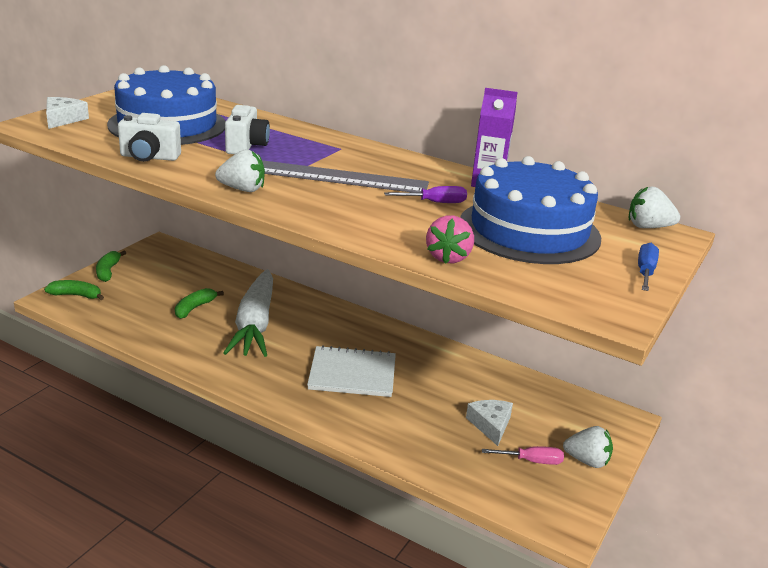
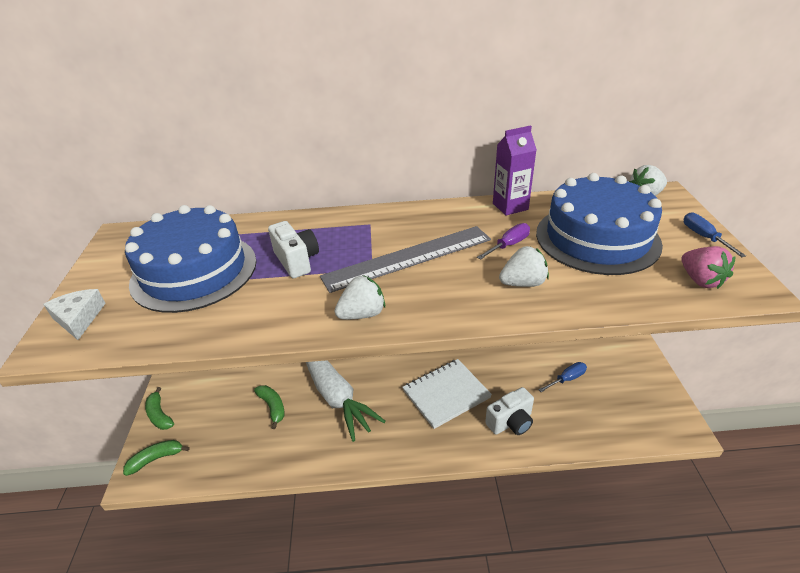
camera: 30 degrees left, 10 degrees up
(149, 157) = (231, 322): white camera -> white camera (510, 422)
(194, 308) = (272, 407): green banana -> green banana turned 150 degrees clockwise
(448, 257) = (597, 297): pink strawberry -> pink strawberry (700, 280)
(490, 425) = (566, 379): white cheese -> blue screwdriver
(531, 461) = (616, 392): pink screwdriver -> none
(587, 461) = (640, 370): white strawberry -> white strawberry (523, 283)

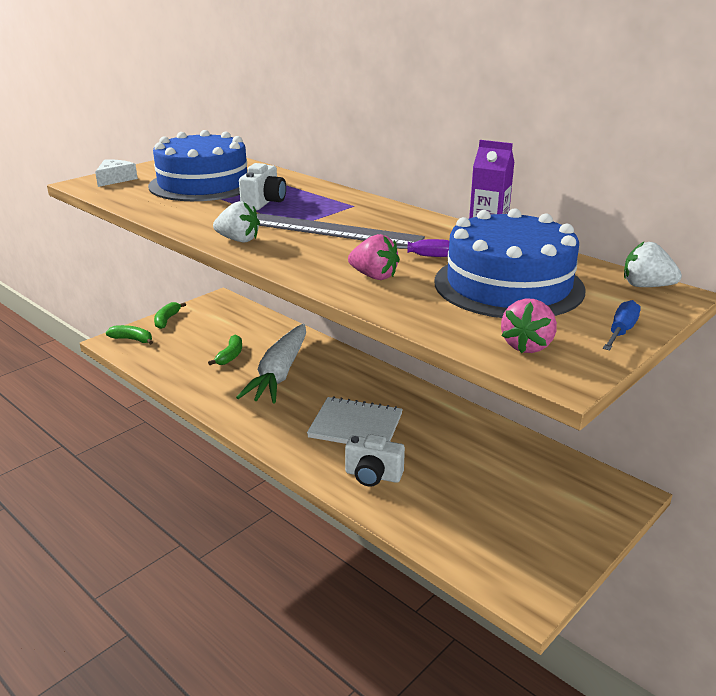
camera: 45 degrees right, 10 degrees down
(523, 283) = (374, 276): white strawberry -> pink strawberry
(566, 379) = (479, 487): blue screwdriver -> none

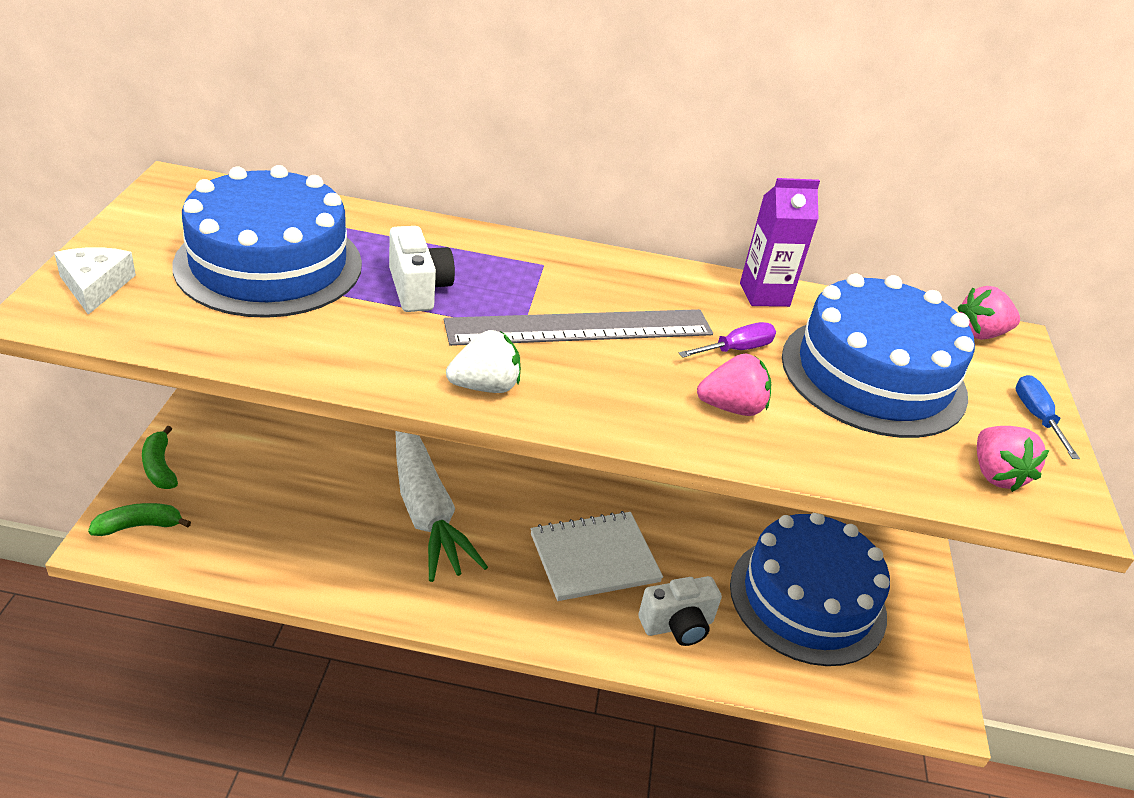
camera: 40 degrees left, 10 degrees up
(230, 356) = (328, 503): green banana -> none
(487, 497) = (807, 599): none -> blue cake
(646, 286) = (980, 333): white strawberry -> pink strawberry

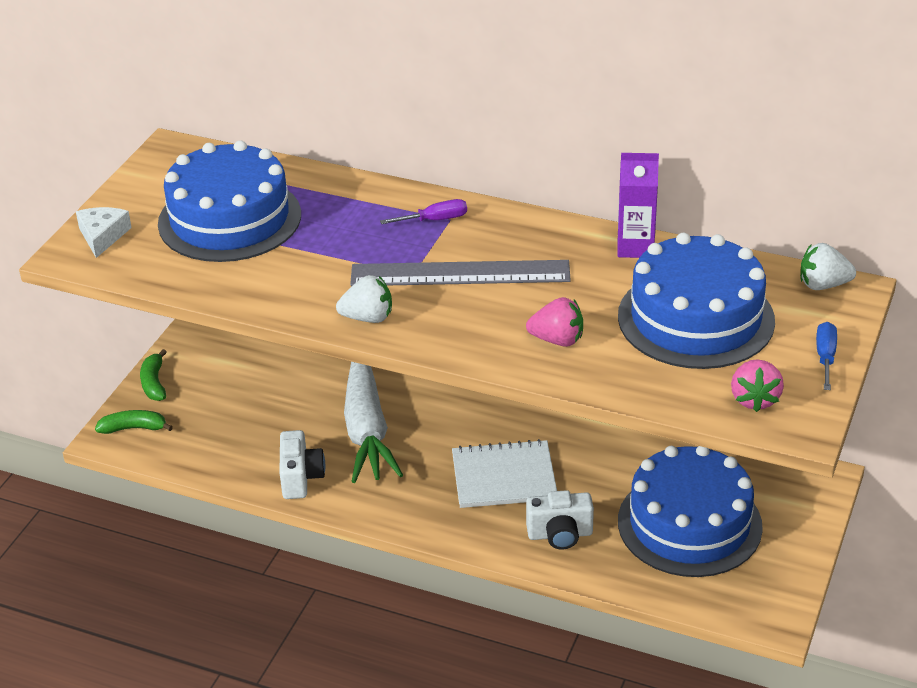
camera: 20 degrees right, 0 degrees up
(418, 289) = (340, 240): white camera -> white camera (300, 478)
(735, 349) = (584, 294): purple screwdriver -> purple screwdriver (434, 220)
(980, 333) = (823, 285): pink strawberry -> white strawberry

